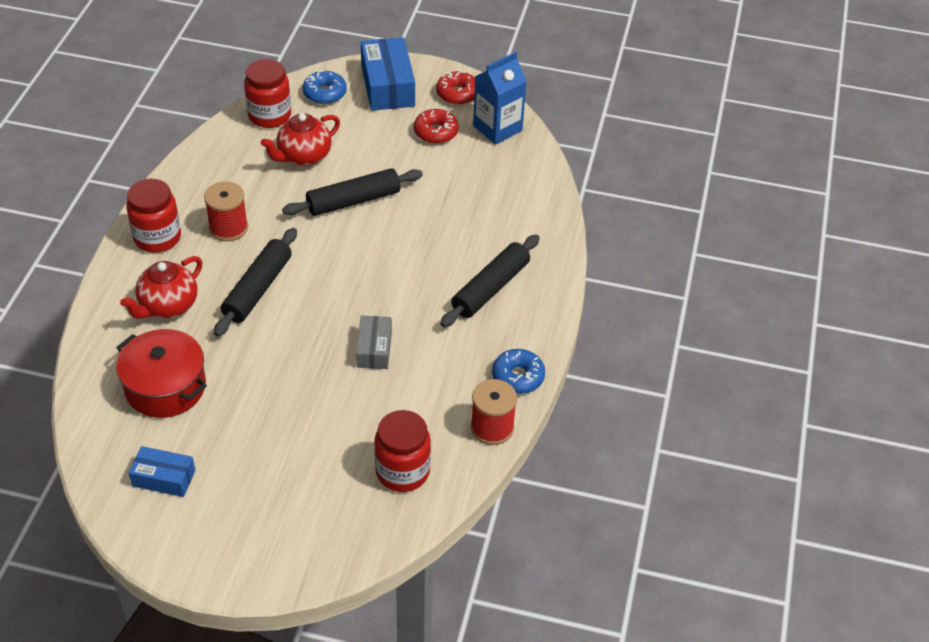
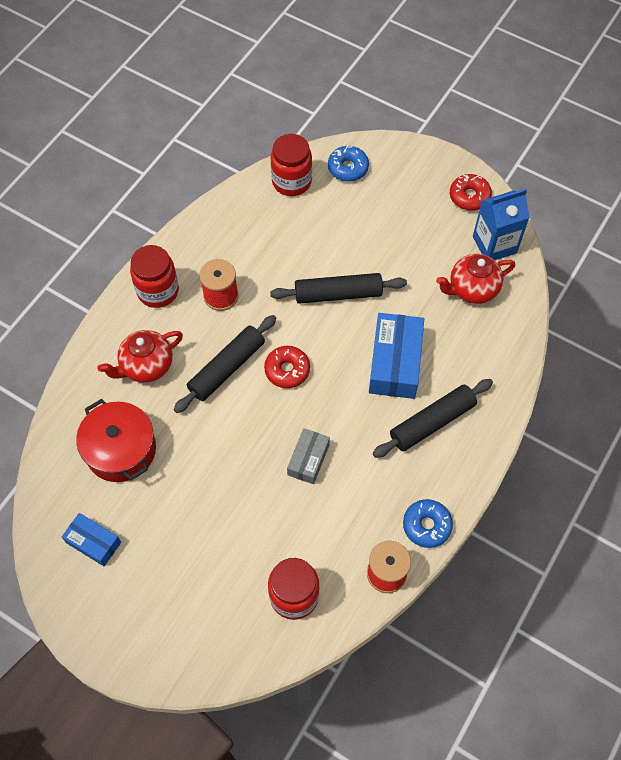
camera: 20 degrees right, 15 degrees up
(303, 157) = (308, 234): red teapot -> red teapot (472, 289)
(388, 86) = (407, 172): blue box -> blue box (395, 363)
(436, 132) = (435, 235): red donut -> red donut (287, 370)

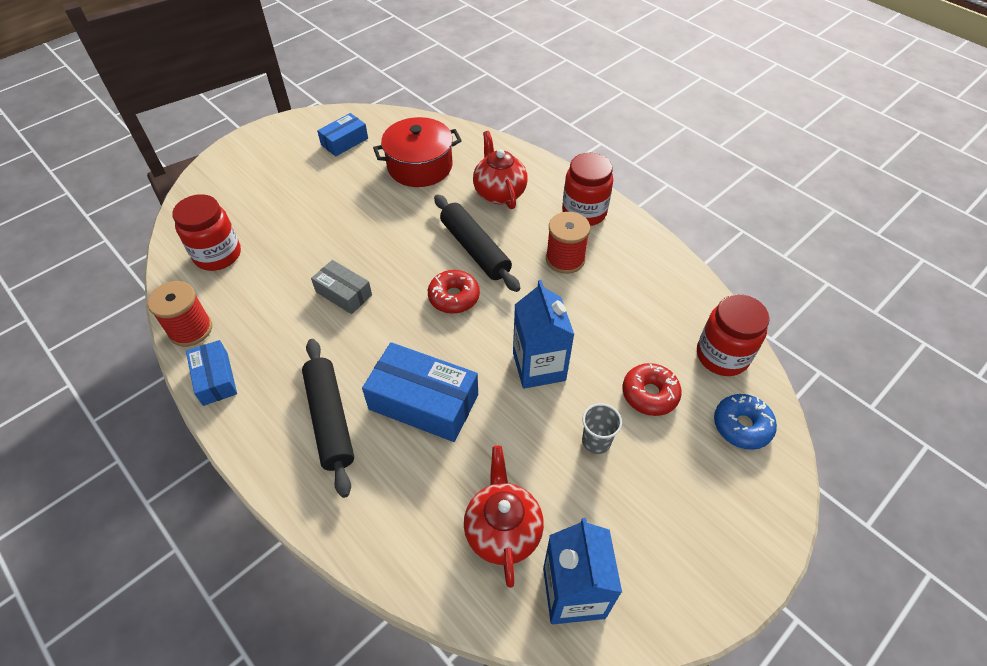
camera: 105 degrees right, 10 degrees down
(338, 294) = (539, 366): black rolling pin -> blue carton
(389, 248) = (596, 441): none -> grey cup
(426, 525) = (215, 378): blue donut -> blue box
(469, 196) = (673, 584): red donut -> red donut (649, 394)

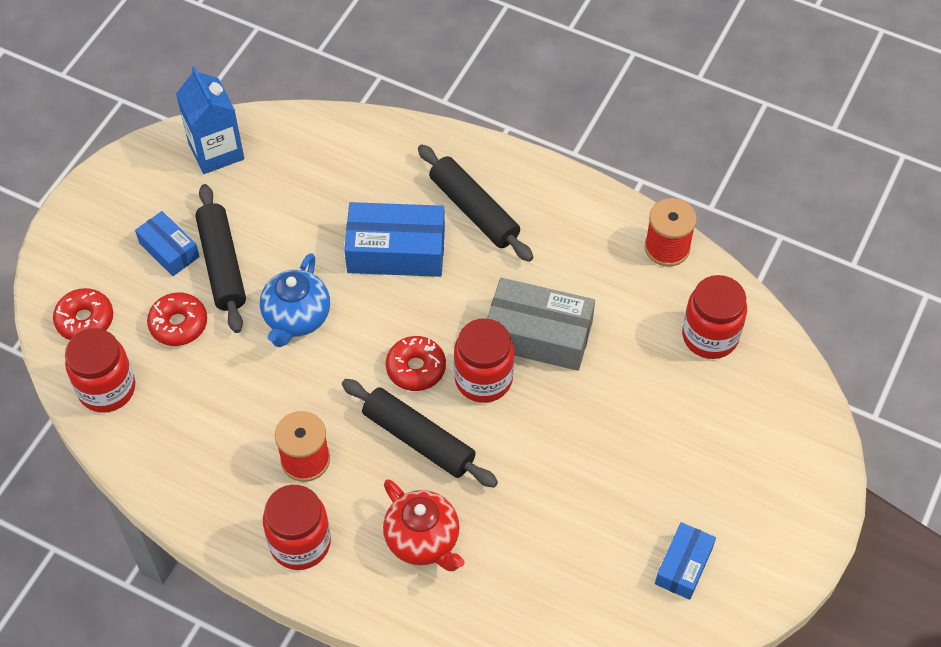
camera: 160 degrees right, 5 degrees up
(215, 378) = (604, 212): blue box -> blue box (169, 250)
(344, 293) = (538, 335): grey box -> grey box, size x1.71
(405, 274) = (483, 379): none -> red jar
(420, 166) = (552, 553): red pot -> none
(502, 530) = (284, 173): red teapot -> none
(539, 366) = (296, 318): blue carton -> blue teapot
(596, 441) = (222, 264): grey cup -> black rolling pin
(742, 426) = (85, 320): blue donut -> red donut

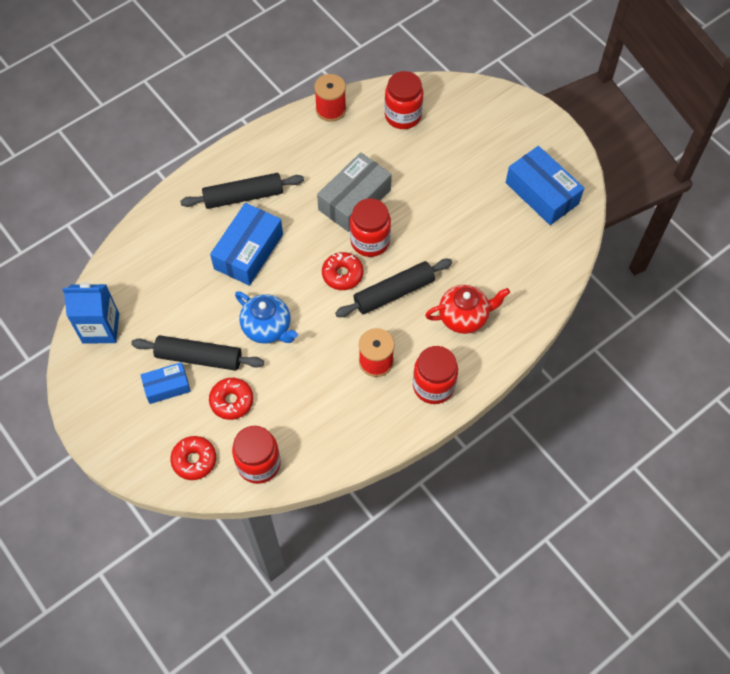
camera: 65 degrees left, 5 degrees up
(683, 566) = (542, 193): blue box -> blue box, size x1.71

